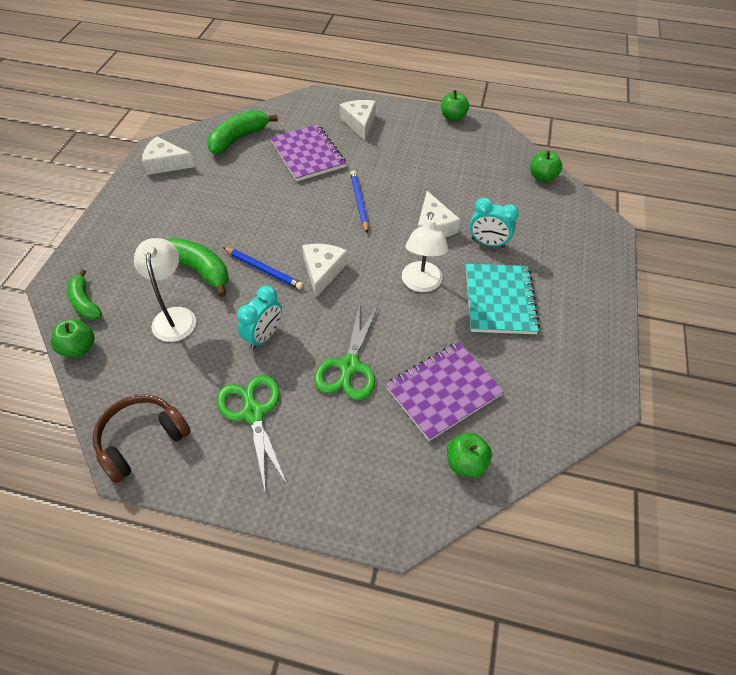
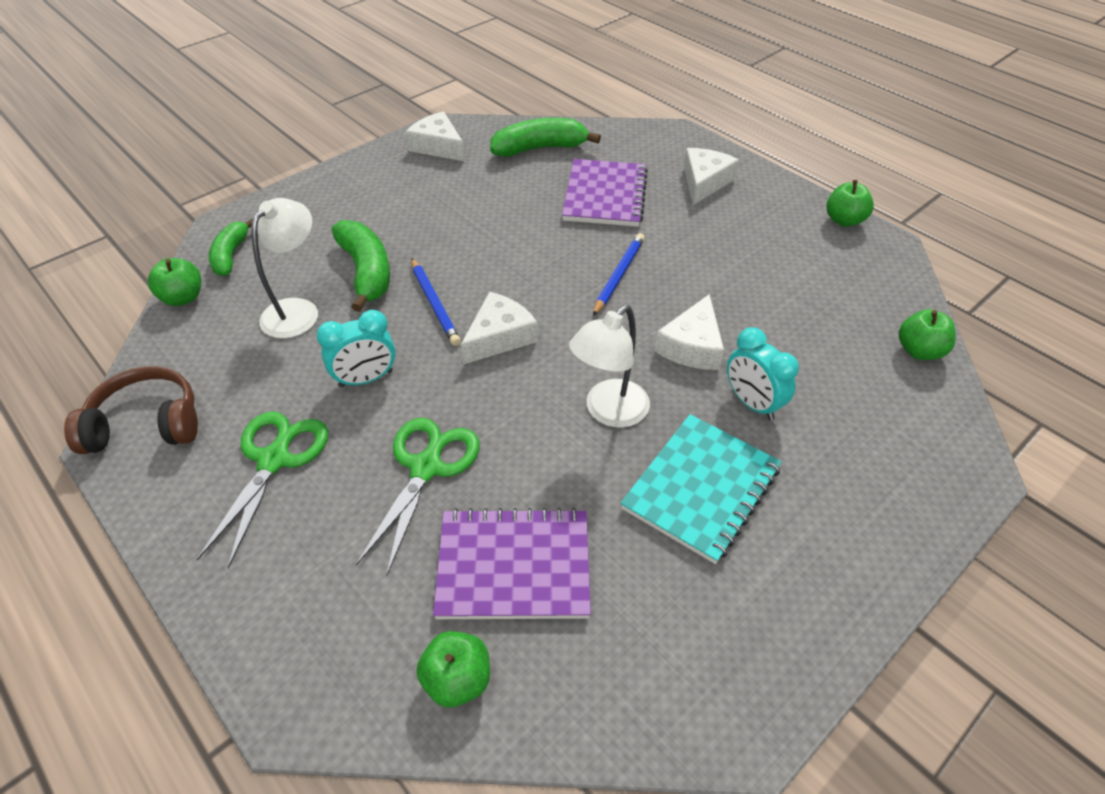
camera: 35 degrees right, 5 degrees down
(349, 367) = (426, 467): green scissors -> green scissors turned 150 degrees clockwise

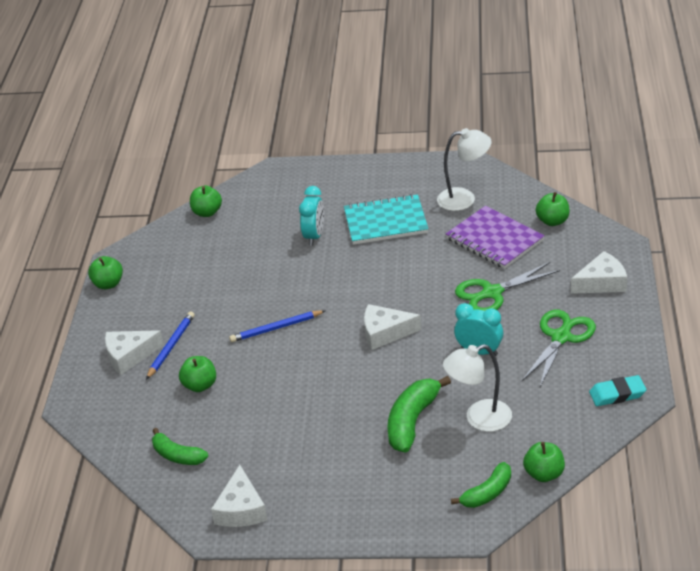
camera: 130 degrees left, 10 degrees down
(146, 424) = (617, 394): brown headphones -> turquoise eraser
(274, 459) = (561, 337): green scissors -> green scissors turned 150 degrees clockwise
(434, 304) = (396, 373): blue pencil -> blue pencil (171, 347)
(540, 148) = (177, 455): green banana -> green banana, size x0.65
(605, 195) = (200, 385): purple notebook -> green apple
(608, 412) = (381, 268): white lamp -> white lamp (464, 199)
(692, 346) = (299, 272): white cheese -> white cheese (602, 283)

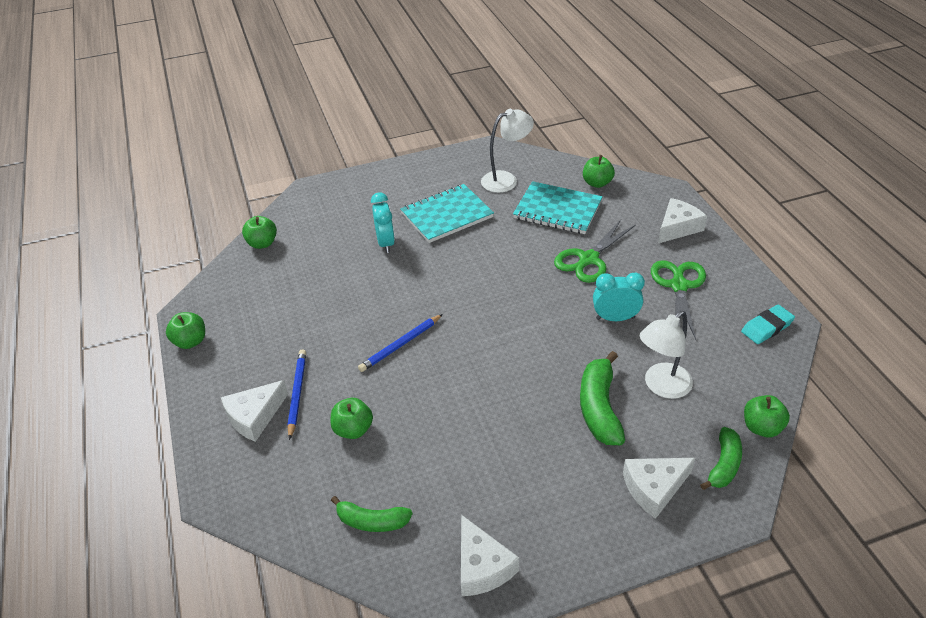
camera: 25 degrees left, 5 degrees up
(385, 333) = (514, 322): white cheese -> white cheese (654, 488)
(494, 240) = (557, 210): purple notebook -> turquoise notebook

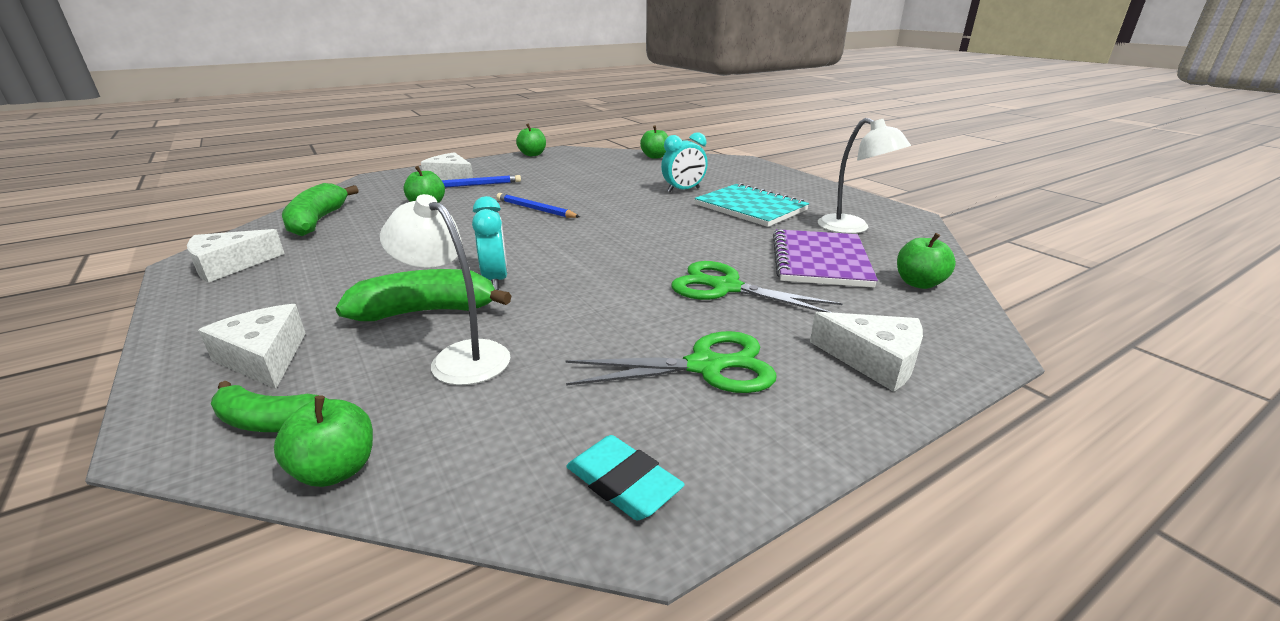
camera: 75 degrees right, 15 degrees down
(372, 521) = (317, 221): green banana -> green banana, size x1.53
(557, 210) = (820, 261): turquoise notebook -> purple notebook
(615, 318) = (604, 313): turquoise clock -> turquoise clock (495, 280)

